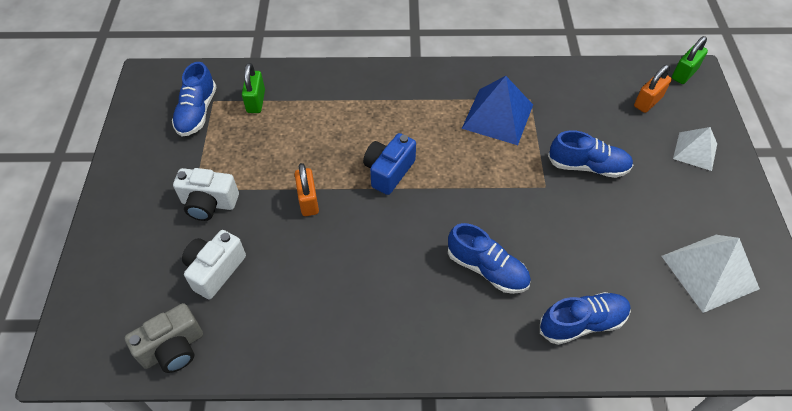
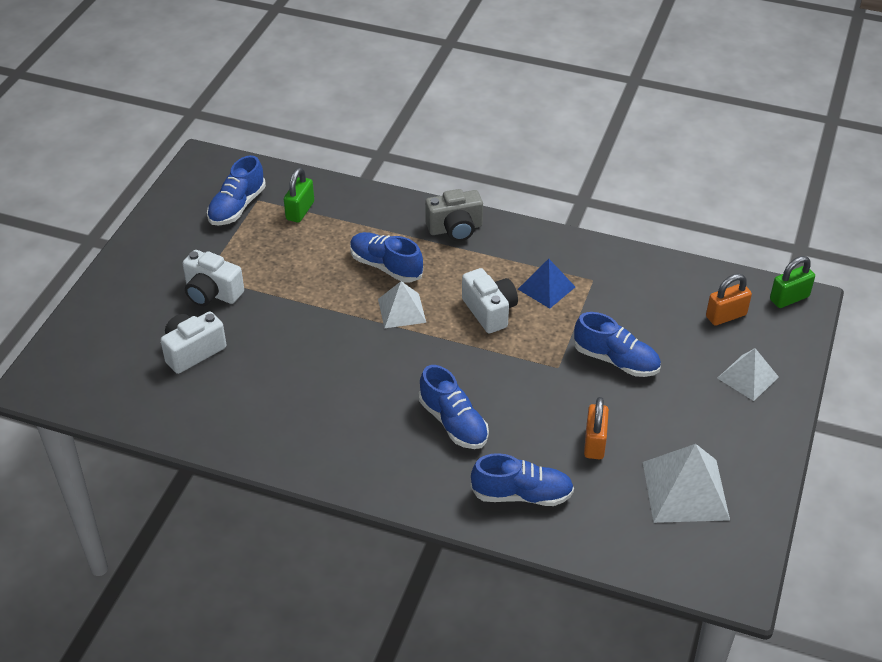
camera: 20 degrees right, 10 degrees down
(173, 348) = (128, 404): grey camera -> grey camera (455, 229)
(308, 201) = (308, 316): orange padlock -> orange padlock (594, 443)
(355, 133) = (386, 266): none -> blue shoe
(389, 171) = (402, 310): blue camera -> white pyramid
(463, 151) = (489, 311): none -> white camera
(498, 116) = (546, 288): blue pyramid -> blue pyramid, size x0.63

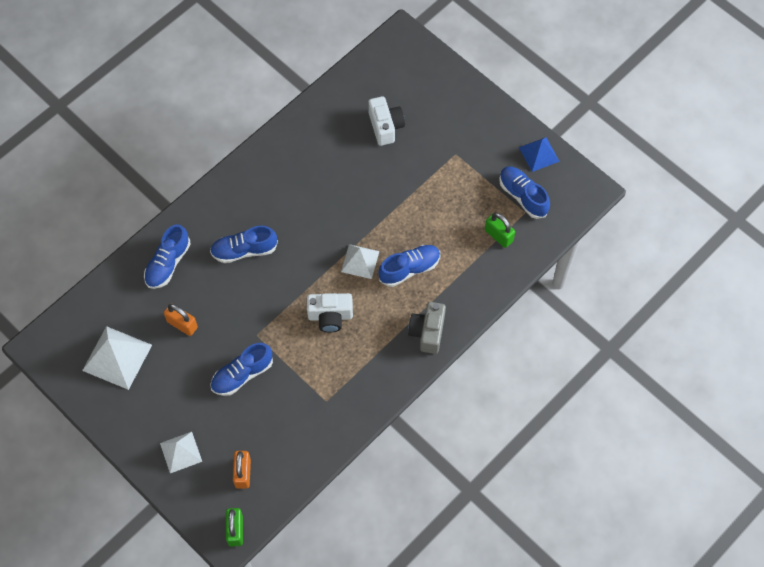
camera: 115 degrees right, 20 degrees up
(212, 293) = (436, 153): white camera -> none
(546, 288) = (334, 365): blue pyramid -> blue pyramid (539, 154)

